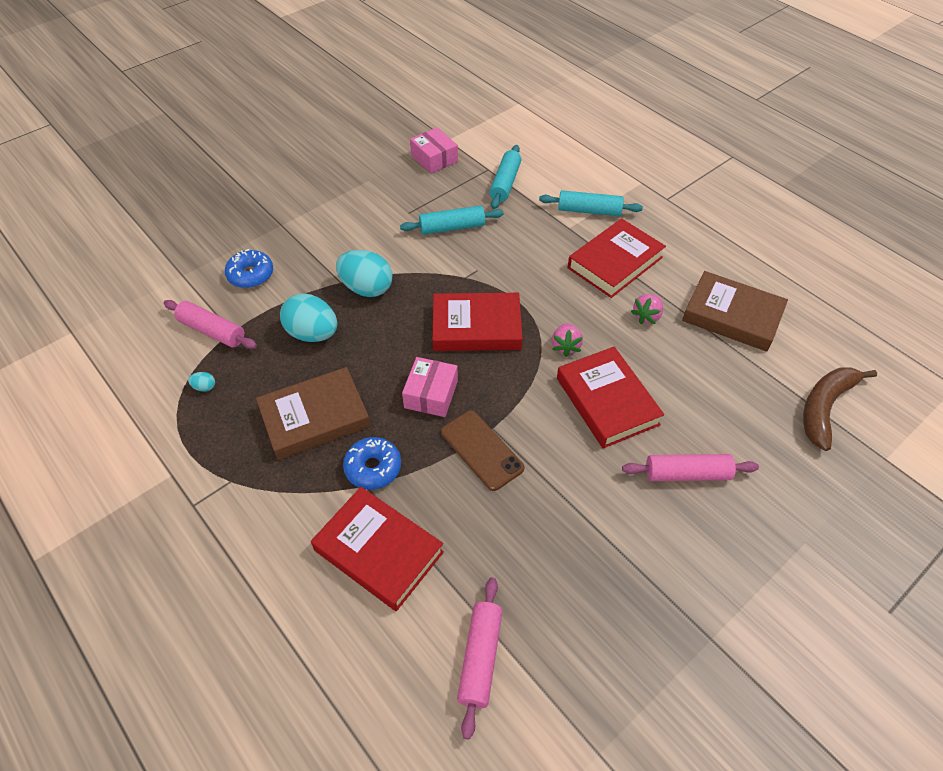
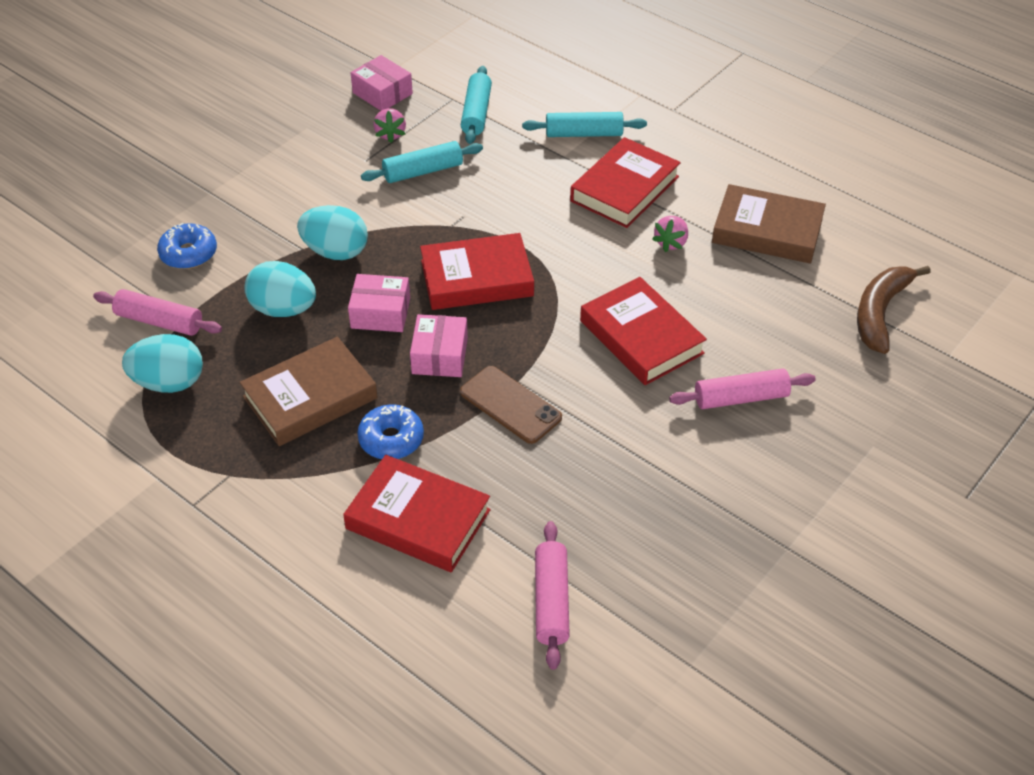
camera: 10 degrees left, 5 degrees down
(204, 387) = (169, 383): turquoise egg -> turquoise egg, size x2.48
(390, 348) = (380, 313): none -> pink box
(565, 346) = (584, 286): pink strawberry -> pink strawberry (390, 134)

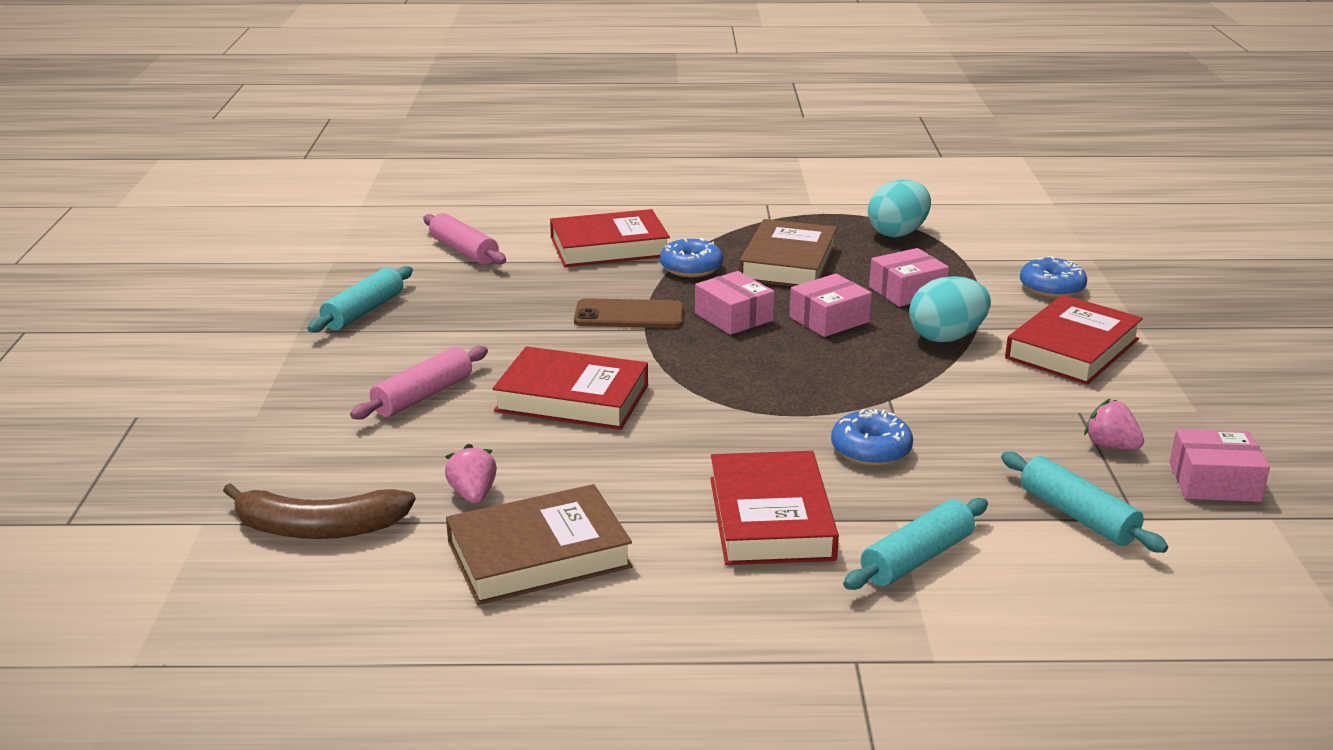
camera: 140 degrees right, 20 degrees down
(159, 321) = (976, 252): pink rolling pin -> none
(283, 309) = (907, 291): turquoise egg -> pink box
(423, 171) = (1007, 429): turquoise rolling pin -> turquoise rolling pin (364, 311)
(477, 278) = (791, 373): red book -> red book (1072, 348)
(515, 198) = (870, 450): none -> blue donut
(671, 243) = (642, 487): pink strawberry -> pink strawberry (473, 494)
(880, 312) = (318, 528): brown banana -> brown banana turned 105 degrees clockwise

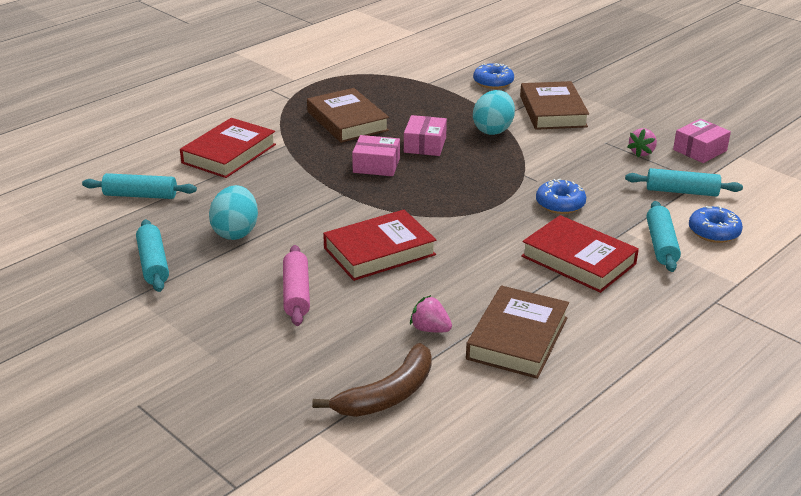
camera: 45 degrees left, 5 degrees up
(464, 251) = (140, 195): pink rolling pin -> turquoise rolling pin
(629, 315) = (319, 190): brown phone -> none
(691, 268) = (301, 146): blue donut -> blue donut (714, 232)
(897, 233) = (371, 80): turquoise egg -> turquoise egg (236, 232)
(907, 291) = (433, 112): pink box -> none
(1072, 348) = (552, 111): red book -> brown book
(1110, 446) = (642, 152): pink strawberry -> pink strawberry turned 60 degrees counterclockwise

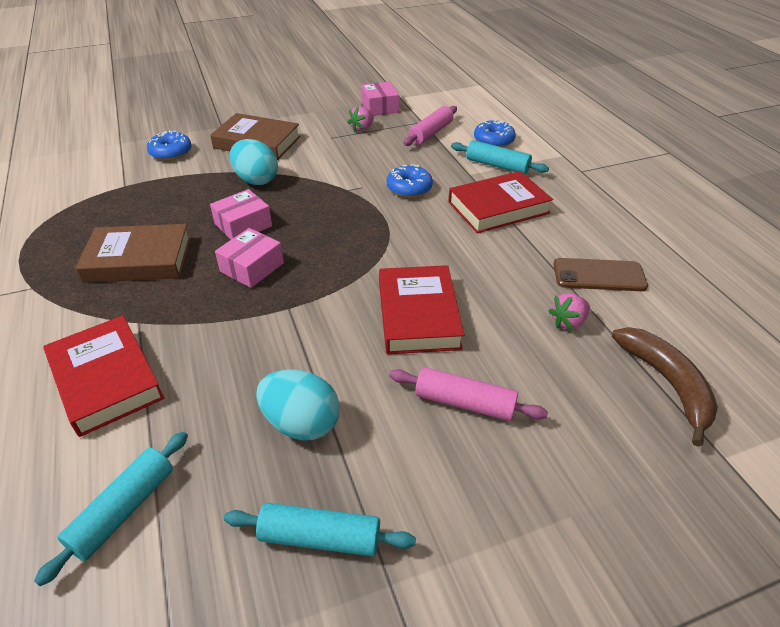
camera: 65 degrees left, 10 degrees up
(425, 145) = (243, 225): pink box -> pink box turned 75 degrees counterclockwise
(517, 338) = (599, 275): brown book -> brown phone
(642, 152) = (362, 129): pink strawberry -> pink strawberry turned 75 degrees clockwise
(681, 191) = (430, 133): turquoise rolling pin -> pink rolling pin

